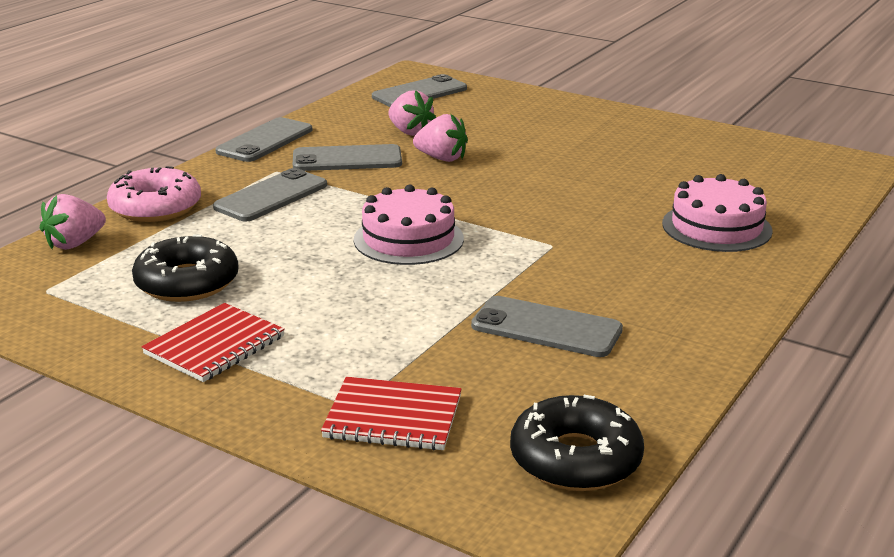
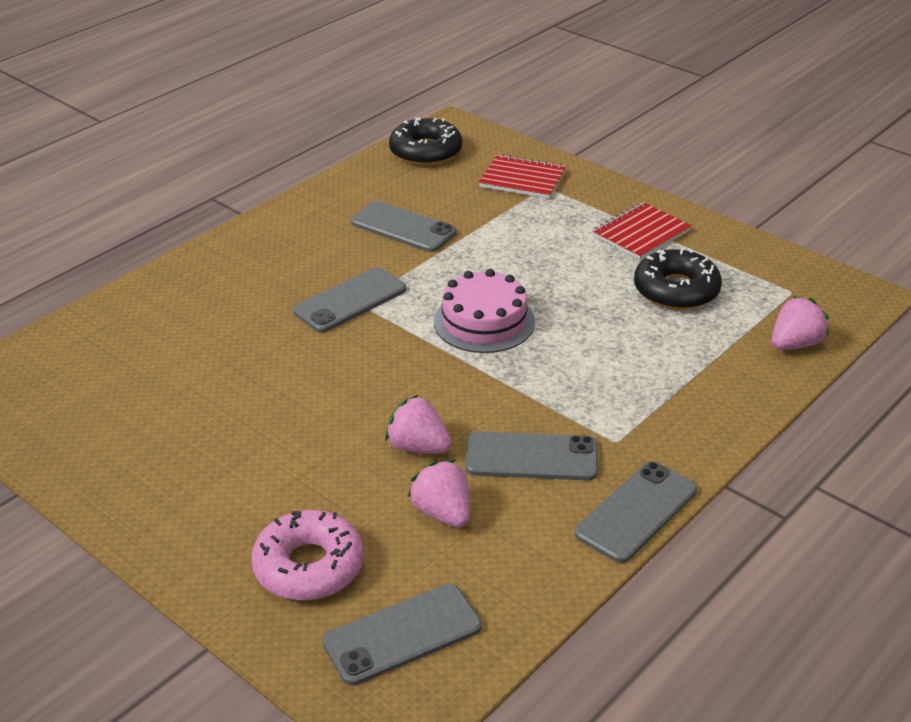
camera: 170 degrees left, 10 degrees up
(155, 207) = (736, 390): pink donut -> pink donut (309, 566)
(271, 196) = (617, 396): grey phone -> grey phone (350, 300)
(716, 227) = (199, 311): pink cake -> none

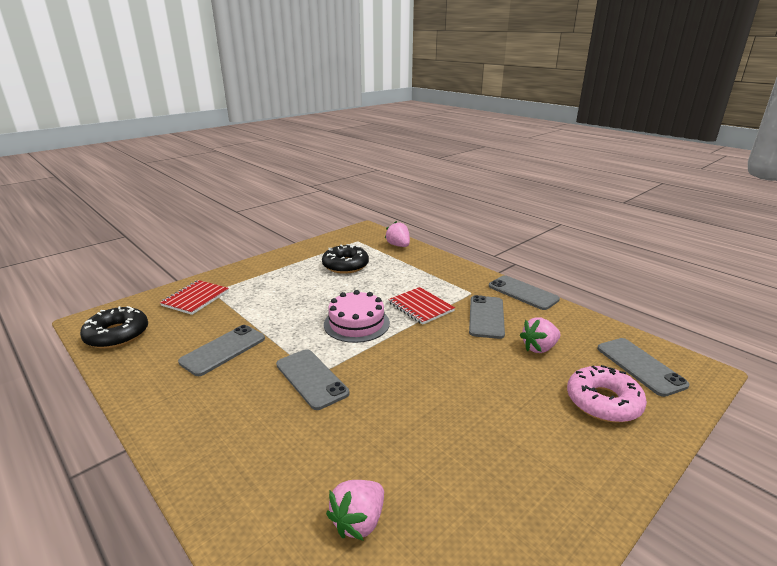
camera: 85 degrees left, 10 degrees down
(418, 447) = (482, 354): pink strawberry -> pink strawberry (359, 521)
(641, 233) = (286, 268): red notebook -> red notebook (420, 307)

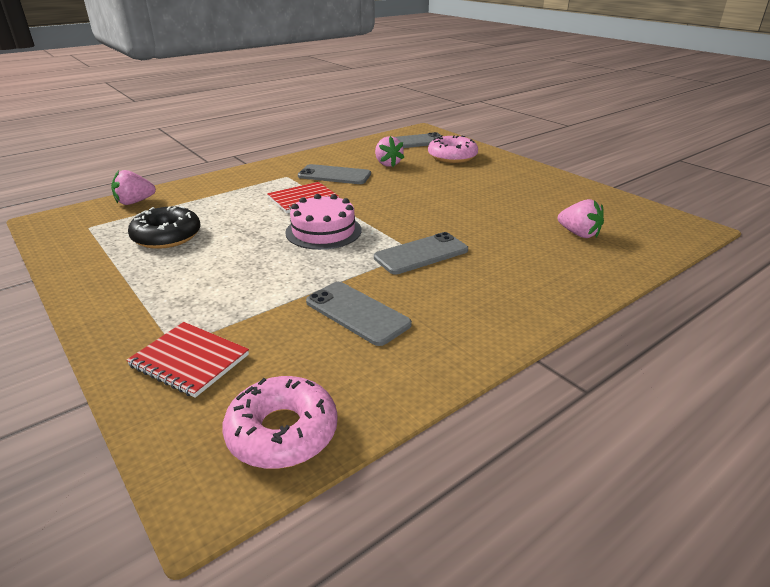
camera: 85 degrees left, 5 degrees up
(117, 335) = (282, 432): black donut -> pink donut
(522, 293) = (298, 158): grey phone -> none

